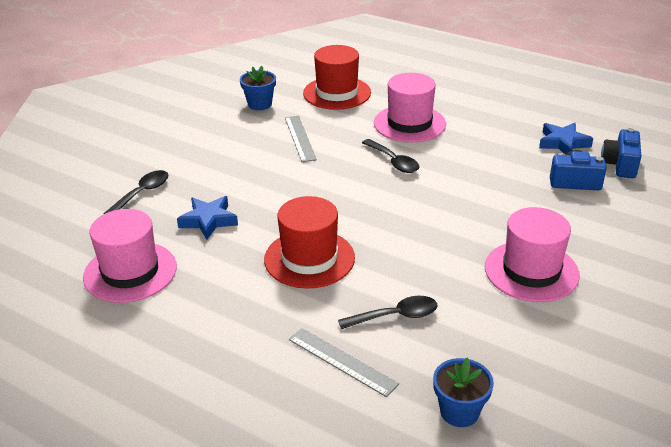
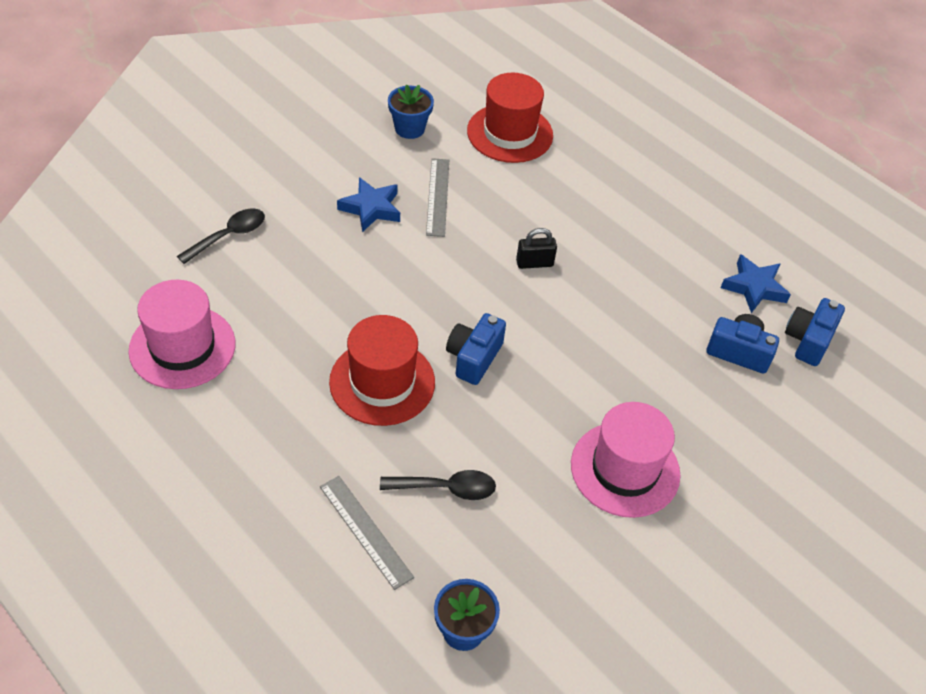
camera: 10 degrees right, 15 degrees up
(208, 220) = (290, 296): blue star -> blue star (371, 208)
(376, 227) = (474, 358): none -> blue camera
(393, 162) = (534, 263): black spoon -> black padlock
(409, 123) = (578, 207): pink hat -> none

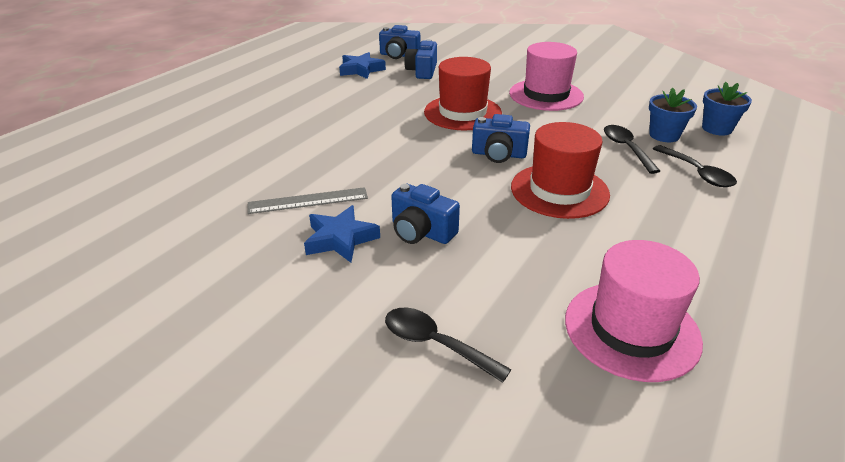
camera: 100 degrees left, 15 degrees down
(359, 259) = (421, 232): none -> blue camera
(365, 531) = (697, 173): grey ruler -> black spoon
(409, 128) = (193, 238): blue flower pot -> blue flower pot (664, 135)
(510, 133) = (198, 174): red hat -> red hat (462, 113)
(534, 263) = (377, 142): black padlock -> none

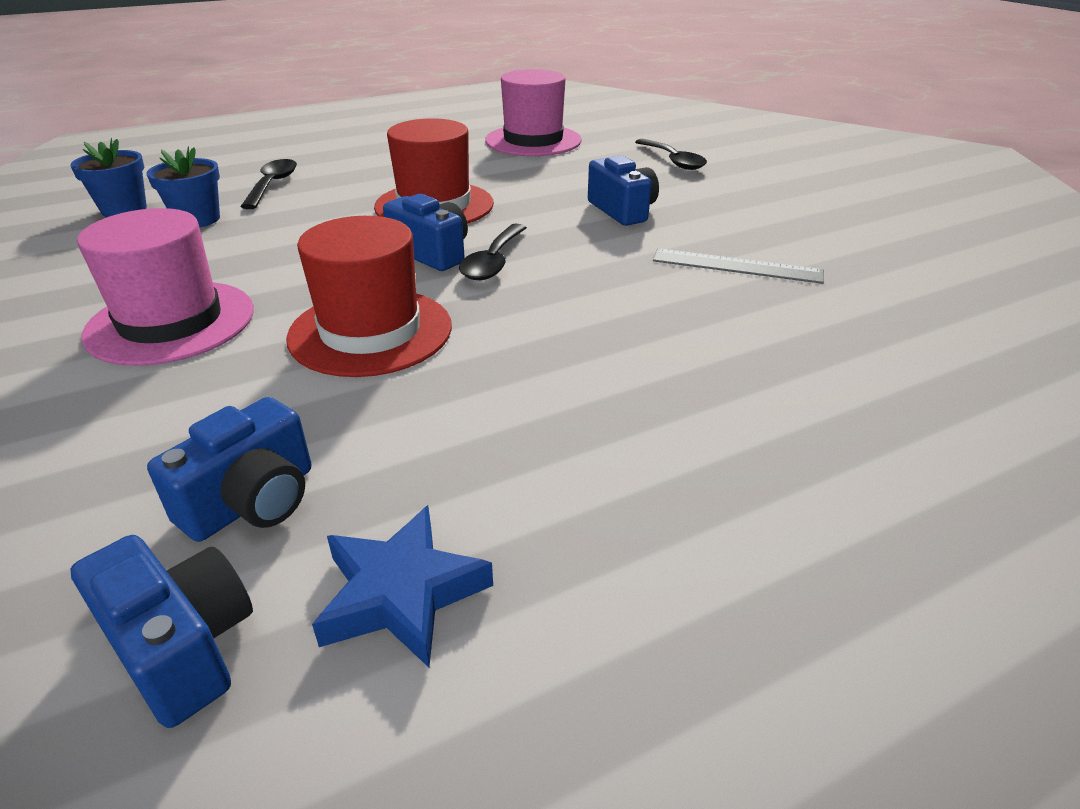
camera: 150 degrees left, 0 degrees up
(340, 239) = (713, 224): blue star -> none
(626, 148) = (275, 219): black spoon -> black spoon (493, 262)

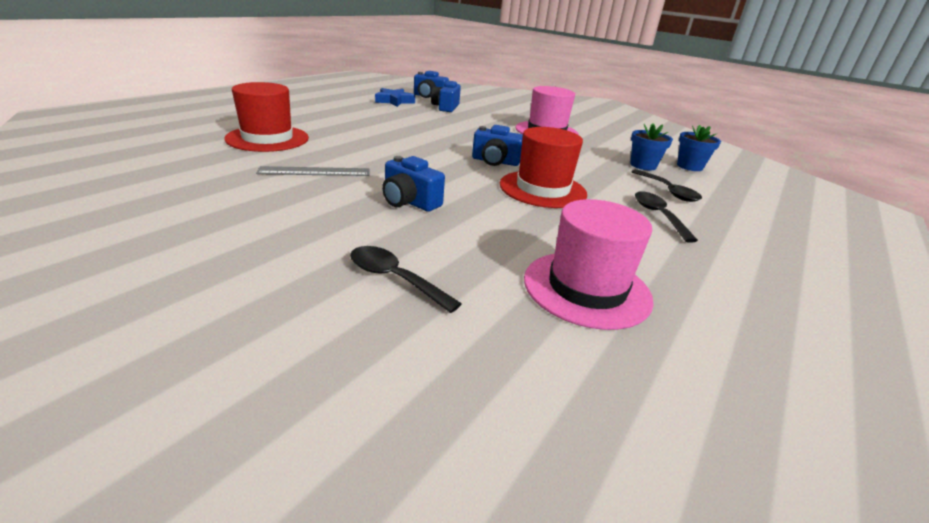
camera: 150 degrees right, 5 degrees down
(370, 331) = (472, 134): red hat -> red hat (267, 138)
(493, 262) = (458, 161): black spoon -> black spoon (658, 215)

